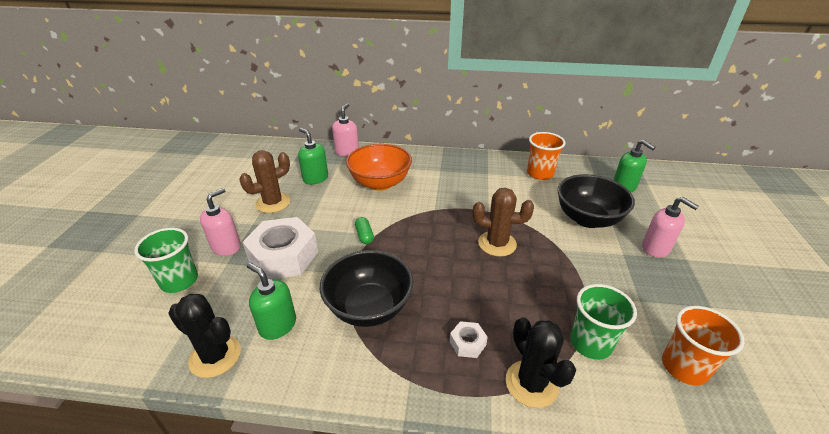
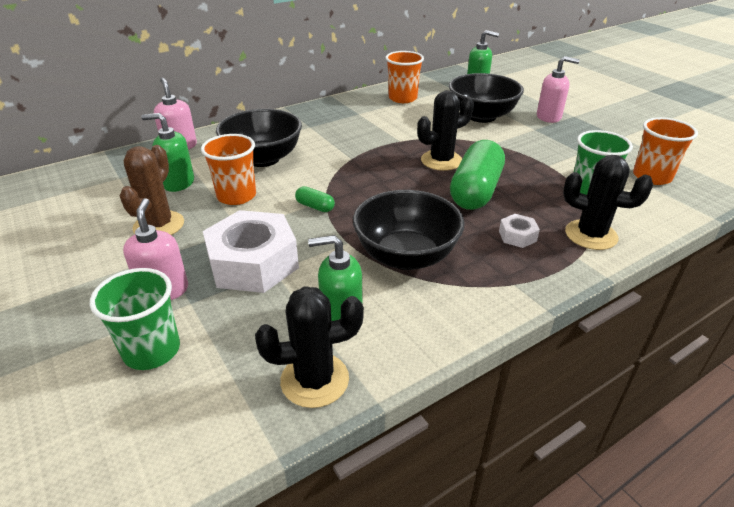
camera: 40 degrees left, 0 degrees up
(332, 203) = (236, 196): none -> orange cup
(380, 183) = (263, 159): orange bowl -> black bowl
(488, 285) = (475, 191): none -> green capsule
(497, 244) = (441, 160): brown cactus -> black cactus

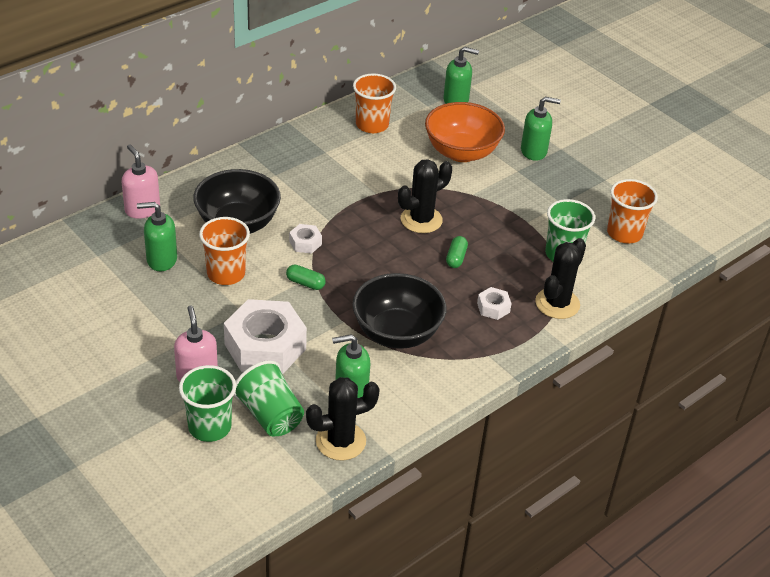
camera: 10 degrees left, 5 degrees up
(159, 225) = (164, 311): brown cactus -> none
(233, 341) = (270, 415): none -> green cup
(323, 174) = (305, 243): none -> white nut
(475, 191) = (456, 258): green capsule -> green capsule, size x0.43
(481, 116) = (461, 152): black bowl -> orange bowl
(549, 117) = (534, 151): pink soap dispenser -> green soap dispenser
(591, 235) = (557, 303): black cactus -> black cactus turned 75 degrees counterclockwise

